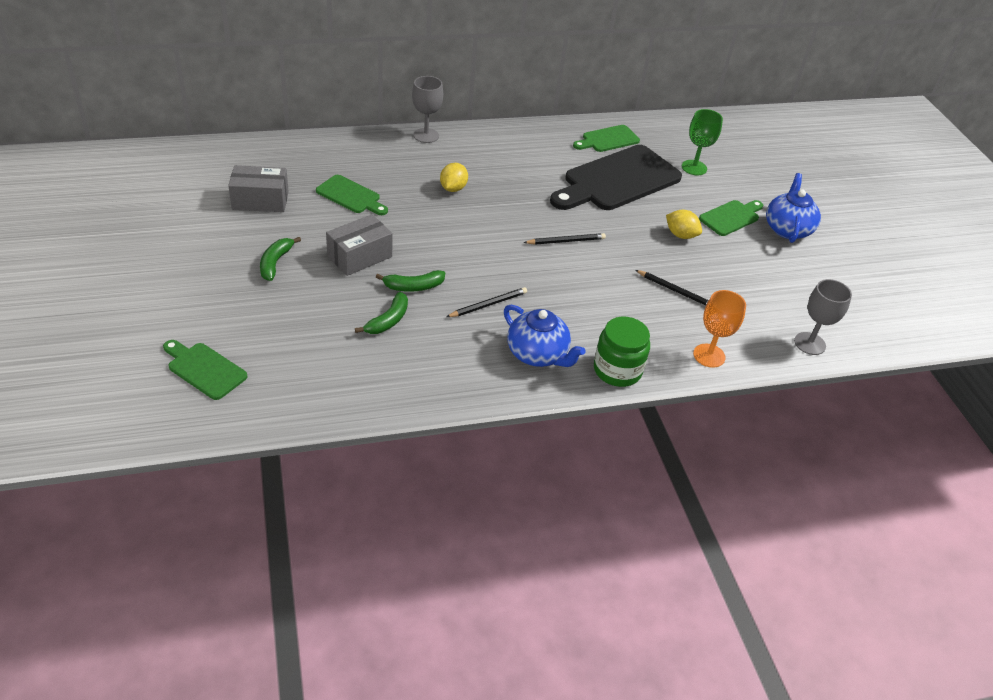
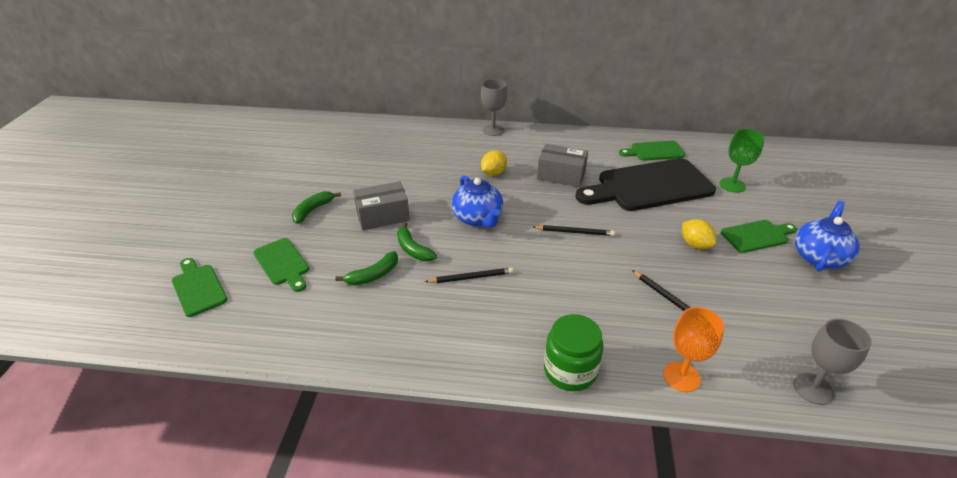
camera: 25 degrees right, 5 degrees down
(260, 201) = (333, 162): grey box -> grey box (561, 175)
(351, 196) = (405, 167): green cutting board -> green cutting board (283, 263)
(413, 287) = (413, 249): green banana -> green banana turned 45 degrees clockwise
(538, 354) = (494, 336): blue teapot -> blue teapot (478, 218)

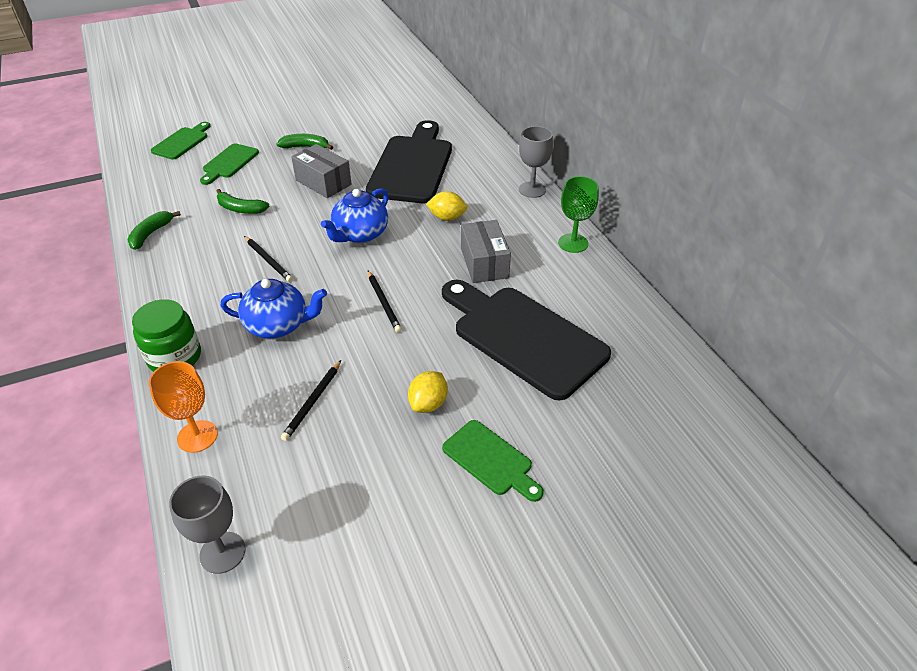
camera: 60 degrees right, 5 degrees up
(408, 167) = (412, 166): none -> black cutting board
(413, 249) = (287, 215): green banana -> green banana (151, 234)
(654, 151) = (613, 322): green cutting board -> none
(732, 185) = (597, 415): green goblet -> green goblet (573, 243)
(819, 257) = (488, 535): blue teapot -> blue teapot (278, 325)

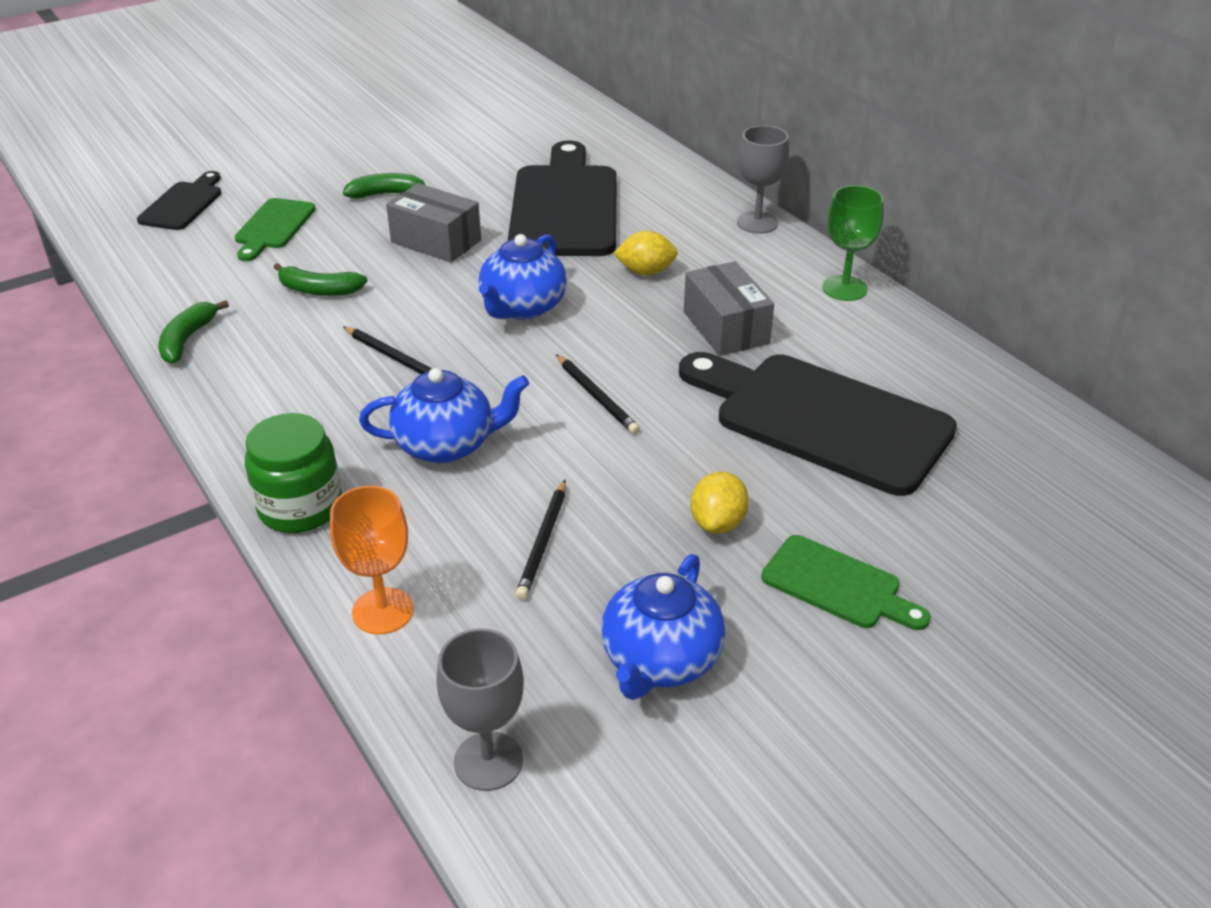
camera: 10 degrees left, 5 degrees down
(182, 142) = (183, 204): green cutting board -> black cutting board
(356, 497) = (660, 660): none -> blue teapot

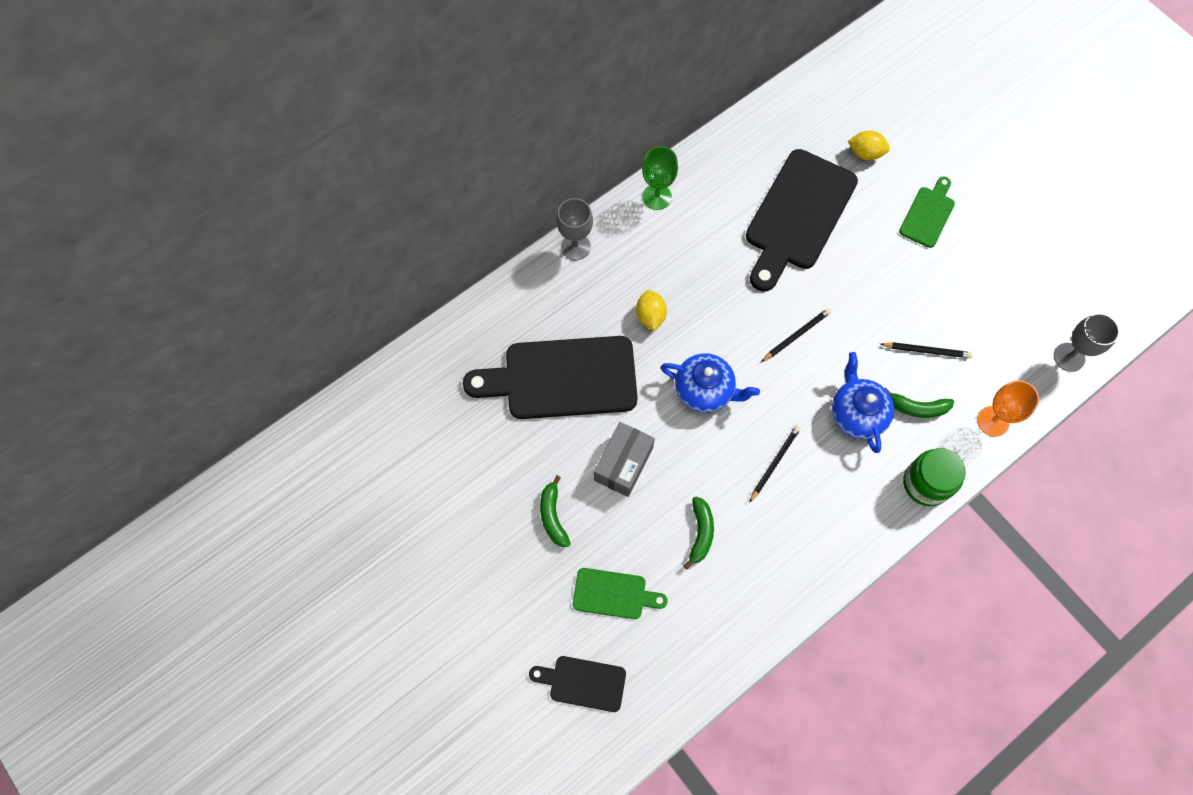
camera: 95 degrees left, 30 degrees up
(187, 339) = (775, 608): green banana -> green banana (917, 408)
(660, 660) = (994, 290): blue teapot -> none
(718, 523) = (894, 267): yellow lemon -> yellow lemon (865, 153)
(725, 328) = (712, 266): grey box -> none

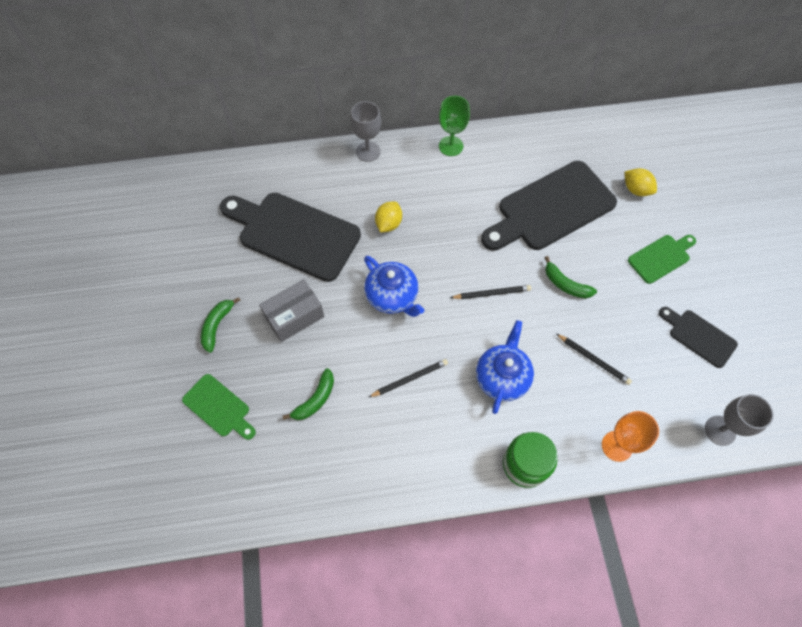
camera: 30 degrees right, 5 degrees down
(583, 683) = (148, 460): black cutting board -> black cutting board (699, 336)
(917, 408) = (556, 400): green banana -> green banana (565, 284)

